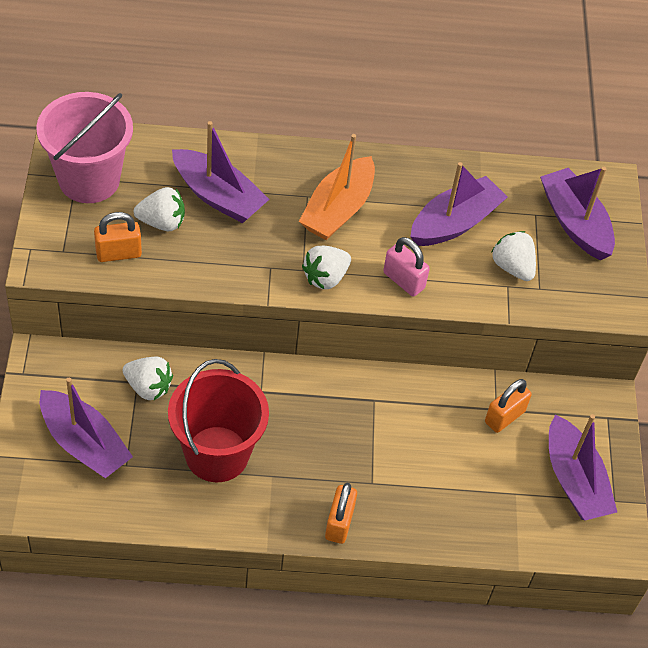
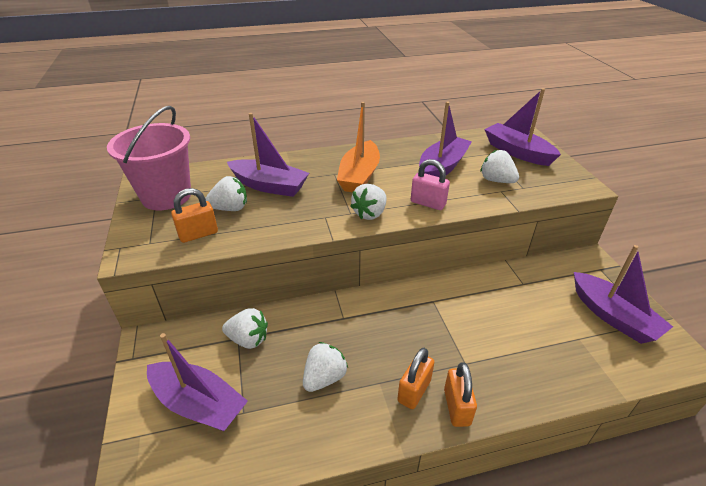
camera: 10 degrees left, 15 degrees down
(217, 454) = (324, 378): red bucket -> white strawberry
(504, 417) = (533, 287): orange padlock -> orange padlock (414, 391)

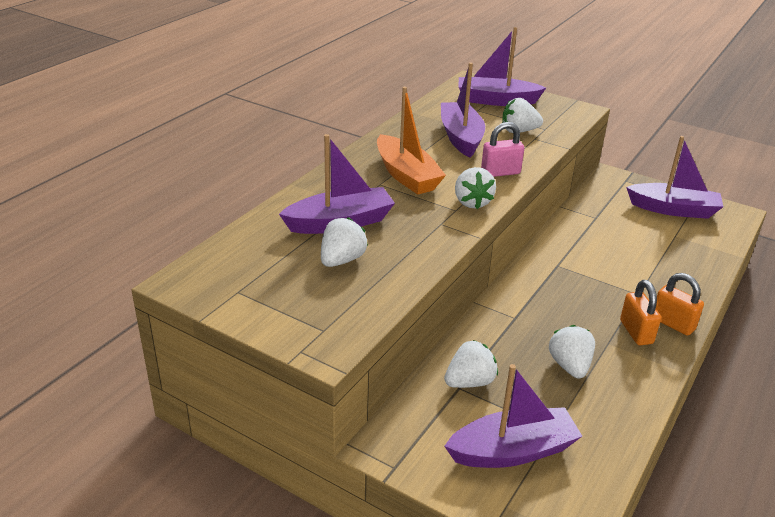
camera: 45 degrees left, 5 degrees down
(166, 196) = (249, 284): pink bucket -> none
(198, 234) = (357, 296): orange padlock -> none

